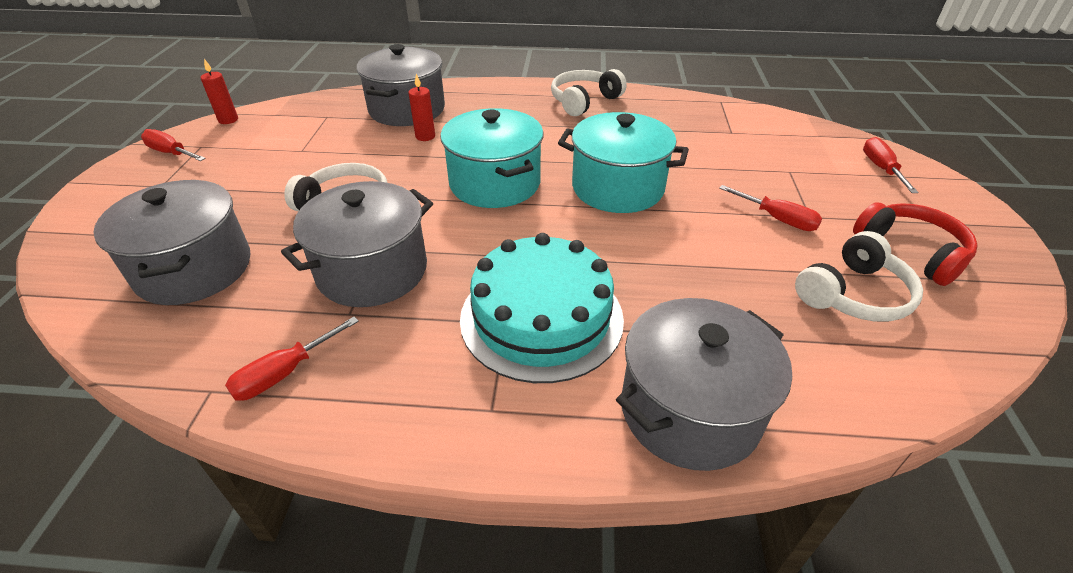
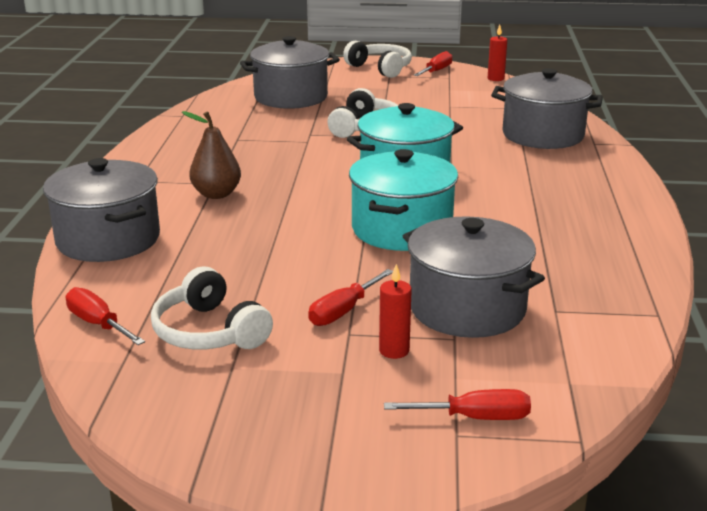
camera: 90 degrees right, 15 degrees down
(284, 373) = (189, 129): red screwdriver -> red screwdriver (98, 324)
(372, 271) = (281, 141): grey pot -> grey pot (467, 308)
(425, 136) = (487, 145): red candle -> red candle (394, 350)
(541, 318) = (216, 194): turquoise cake -> brown pear
(584, 101) = (607, 219): white headphones -> white headphones (380, 68)
(911, 251) = (273, 388): red headphones -> none

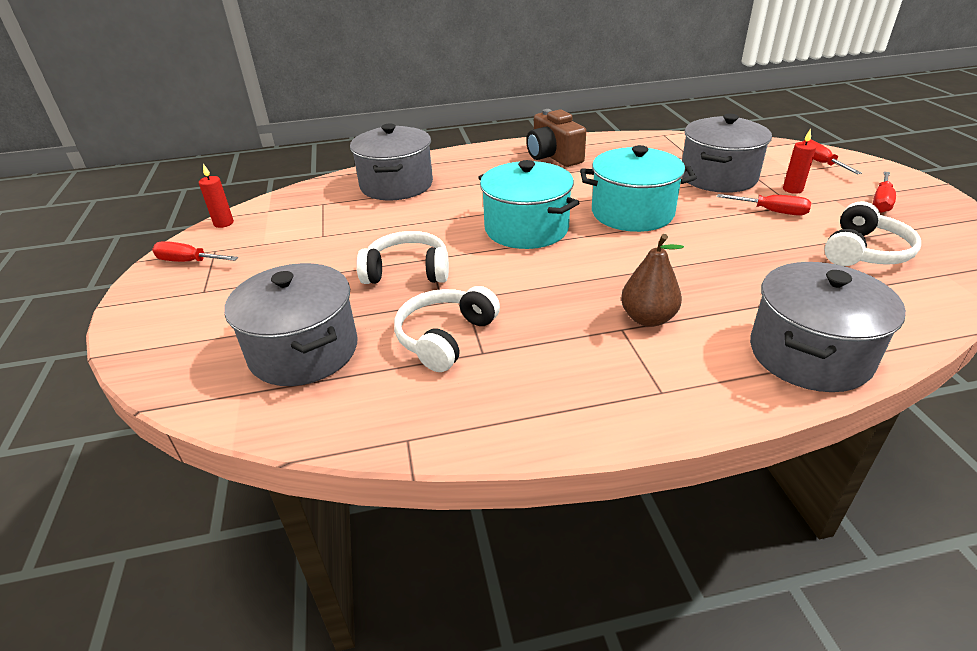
camera: 105 degrees left, 10 degrees up
(98, 324) = (928, 302): red screwdriver -> red screwdriver (881, 202)
(380, 68) = (168, 303): white headphones -> white headphones (445, 337)
(592, 218) = (553, 156): none -> brown camera

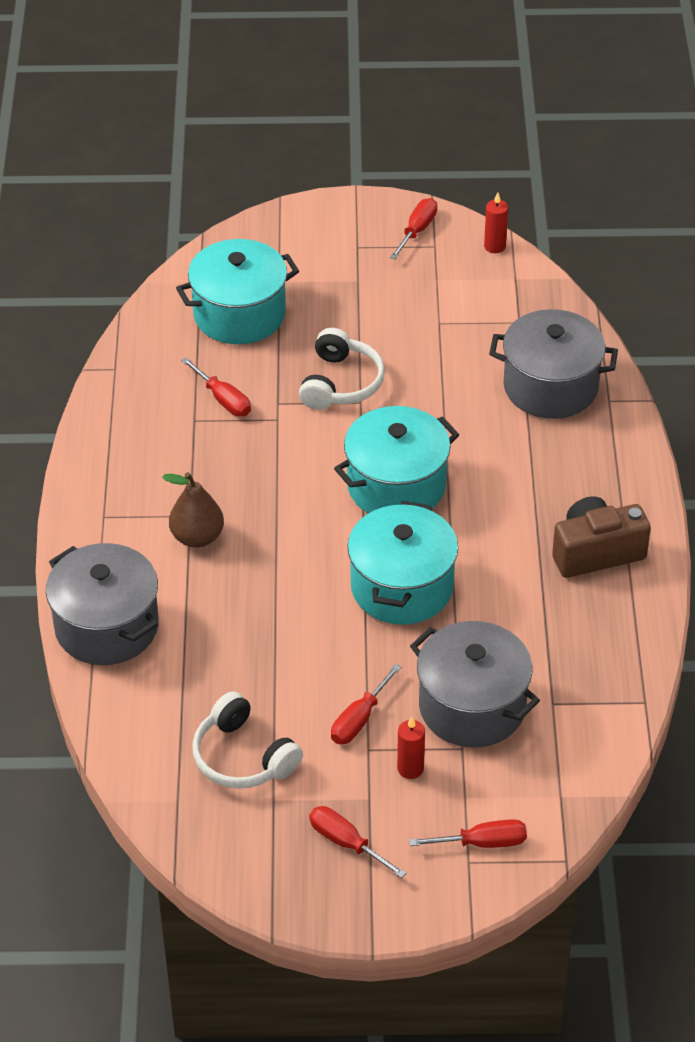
camera: 100 degrees right, 10 degrees up
(304, 351) = (239, 314): grey pot -> turquoise pot
(445, 337) = (223, 399): white headphones -> red screwdriver

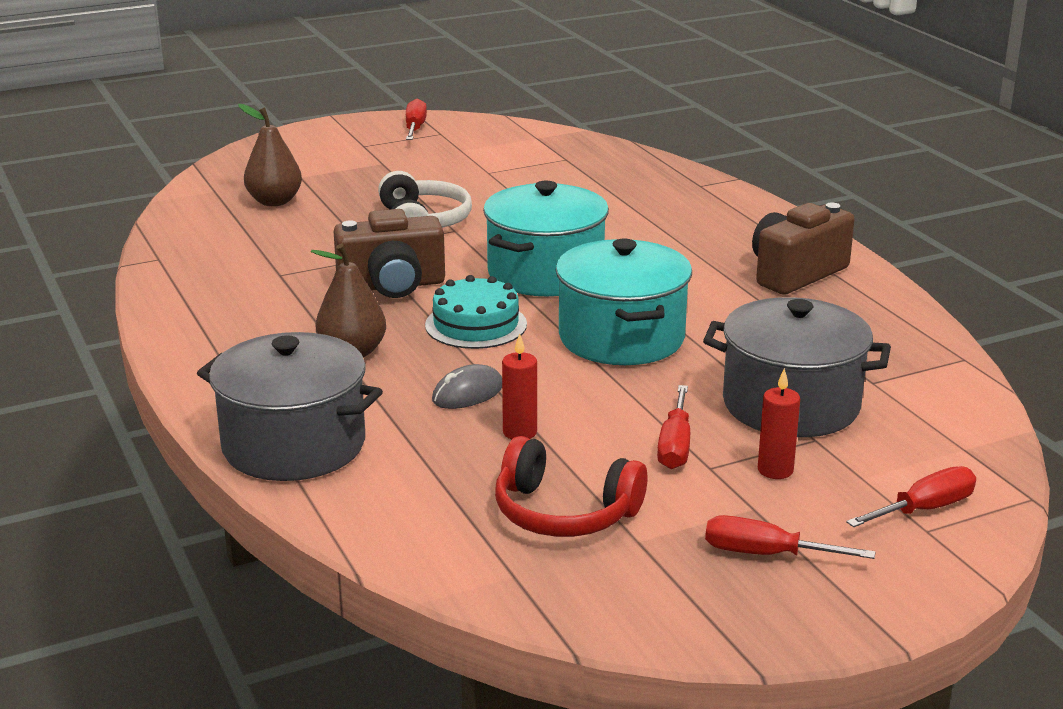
camera: 25 degrees left, 20 degrees down
(223, 399) = (302, 255): red screwdriver -> none
(239, 314) = (274, 201): turquoise pot -> brown pear
(243, 757) = (564, 512): white headphones -> red headphones
(252, 612) = (467, 393): none -> grey mouse
(270, 463) = (392, 286): none -> brown camera
(304, 534) = (476, 324): none -> turquoise cake
(494, 246) = (498, 124): red candle -> red candle (519, 432)
(550, 386) = (636, 187): grey pot -> none

